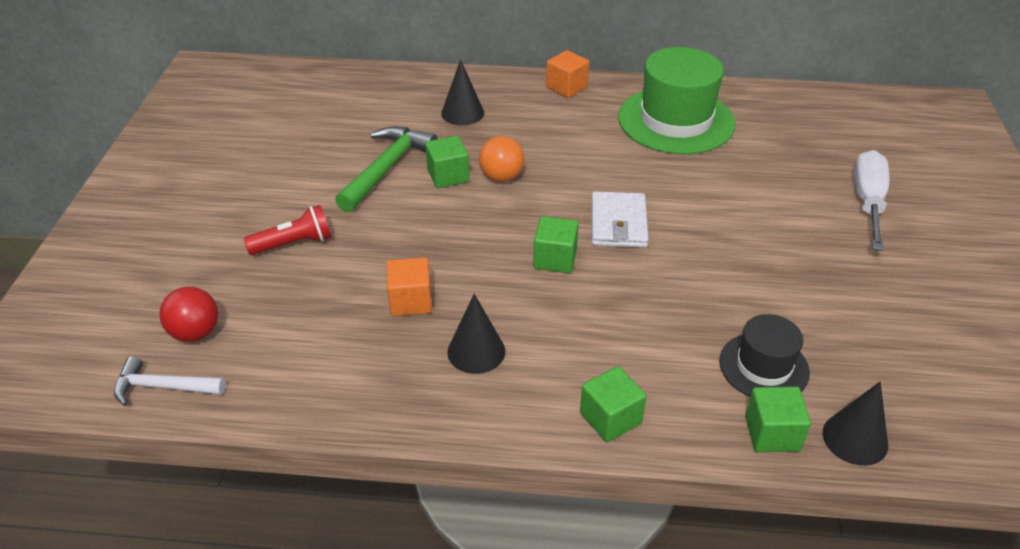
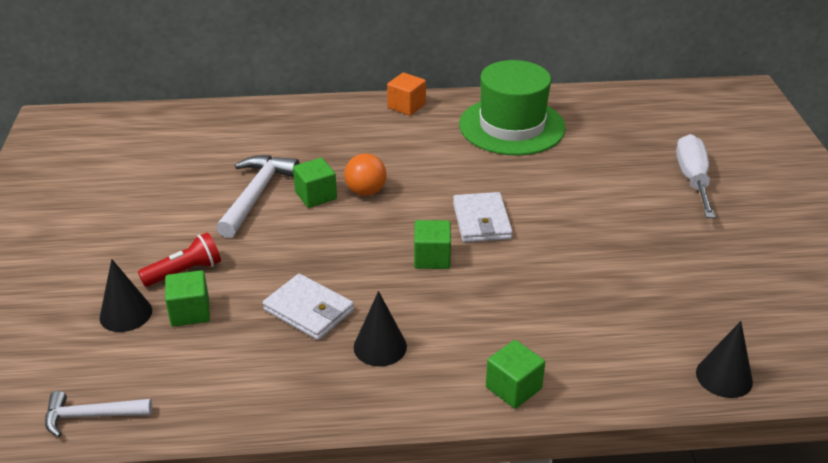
camera: 10 degrees left, 5 degrees down
(195, 333) = (110, 363): red ball -> none
(387, 168) = (256, 194): green hammer -> white hammer
(410, 301) = (308, 310): orange cube -> white wallet
(462, 113) = (315, 138): black cone -> black cone (126, 314)
(763, 367) = (635, 327): black hat -> none
(772, 433) = (654, 382): green cube -> green cube (190, 312)

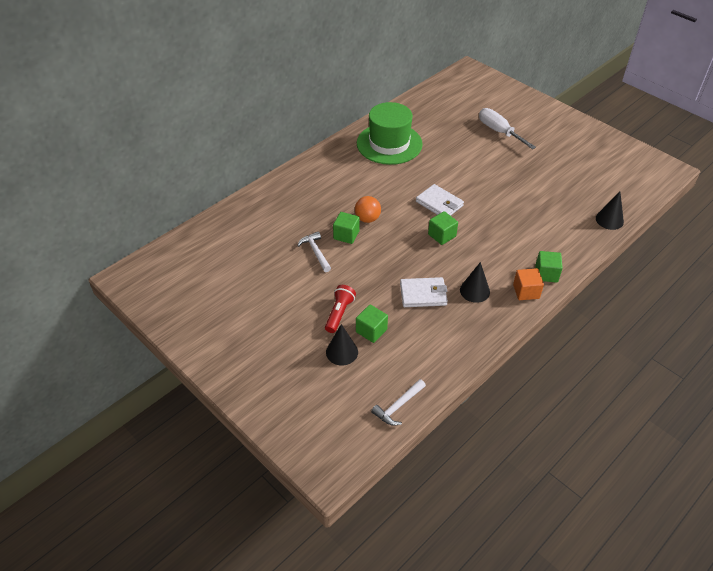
camera: 40 degrees left, 10 degrees up
(256, 194) = (315, 252): white hammer -> white hammer, size x0.64
(406, 106) = (323, 158): orange cube -> orange cube (526, 291)

